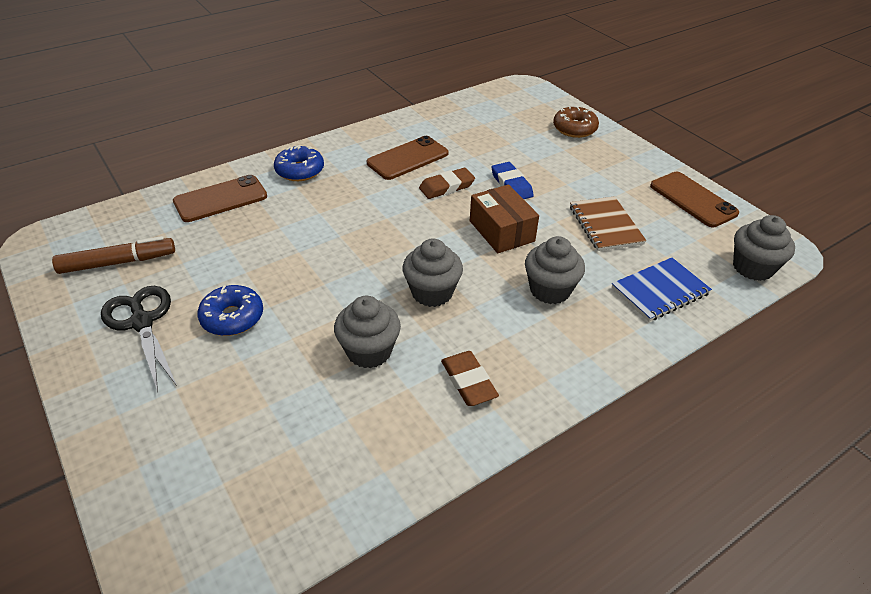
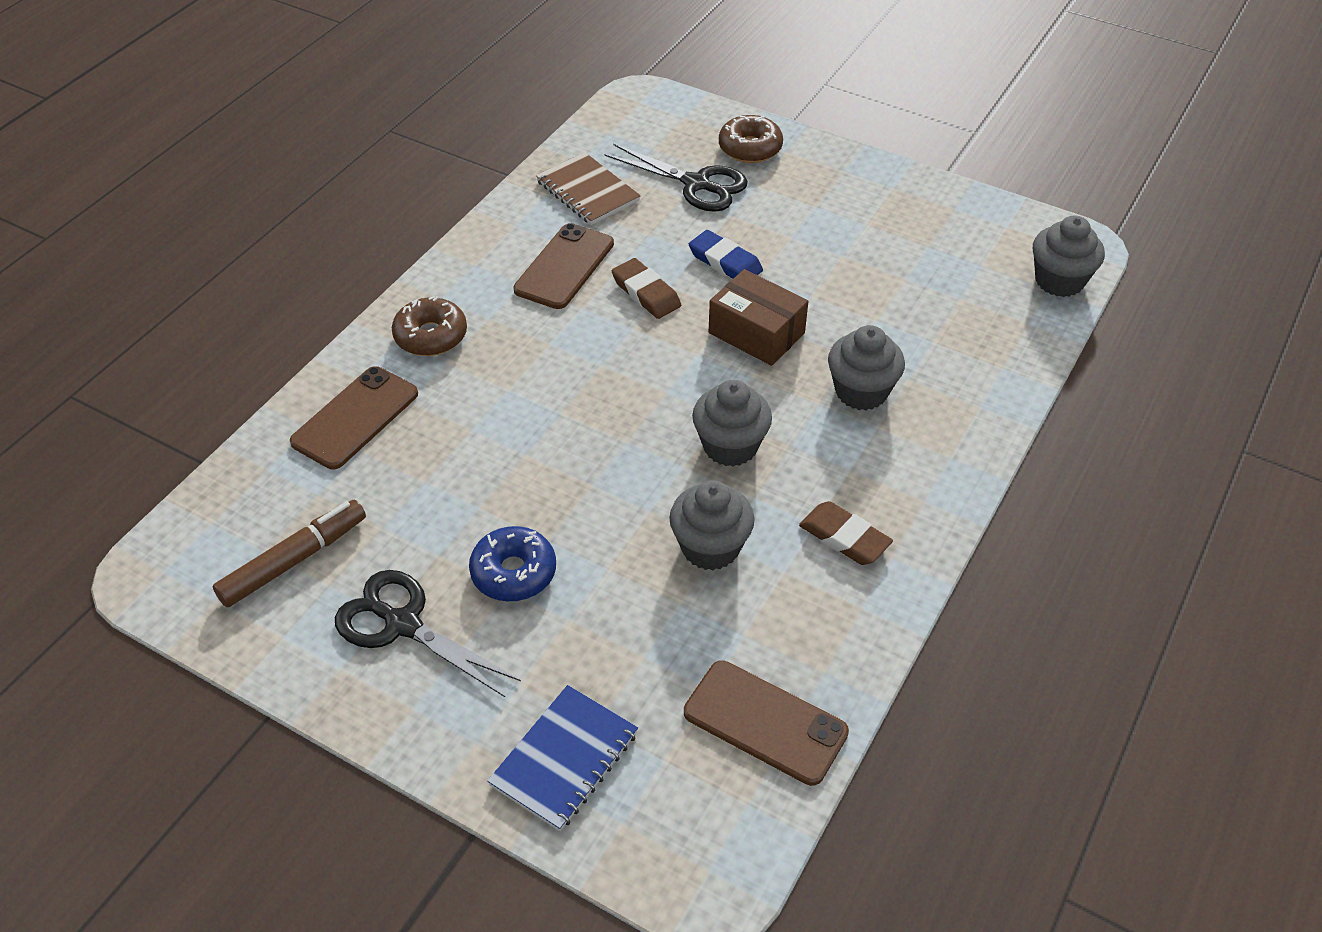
camera: 25 degrees left, 5 degrees up
(300, 171) = (431, 336): blue donut -> brown donut
(446, 187) = (646, 293): brown eraser -> brown eraser turned 75 degrees counterclockwise
(525, 138) = (696, 184): none -> black scissors
(605, 225) = (872, 281): brown notebook -> brown notebook (587, 191)
(660, 291) = (979, 347): blue notebook -> blue notebook (564, 759)
(693, 199) = (949, 210): brown phone -> brown phone (765, 722)

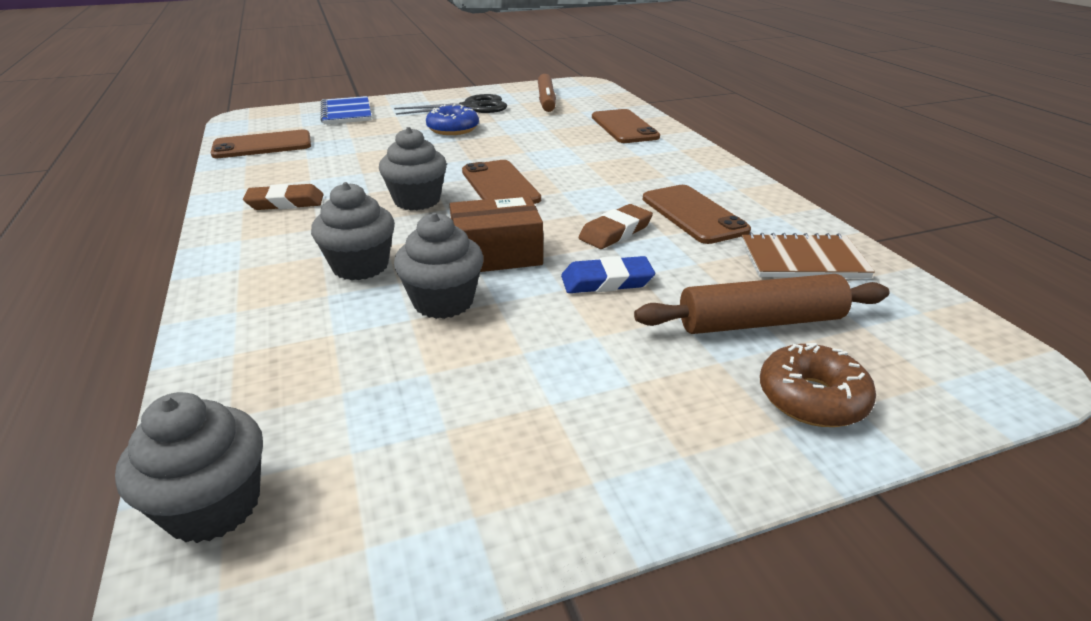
camera: 130 degrees right, 15 degrees down
(431, 336) = (670, 157): brown donut -> none
(634, 413) = (500, 185): none -> brown phone
(646, 293) = (615, 232): brown eraser -> brown eraser turned 45 degrees counterclockwise
(696, 184) = (760, 322): black scissors -> brown rolling pin
(710, 547) = (367, 169): grey cupcake -> grey cupcake (443, 302)

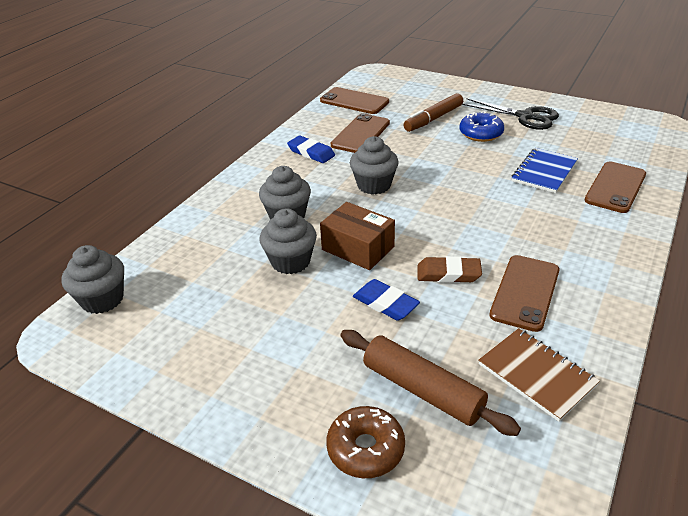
camera: 50 degrees right, 5 degrees up
(285, 202) = (311, 152): brown eraser -> blue eraser
(346, 113) = (435, 90): blue notebook -> blue notebook (544, 172)
(500, 185) = (437, 198): brown phone -> brown phone (361, 134)
(546, 100) = (596, 132): brown marker -> brown marker (433, 119)

